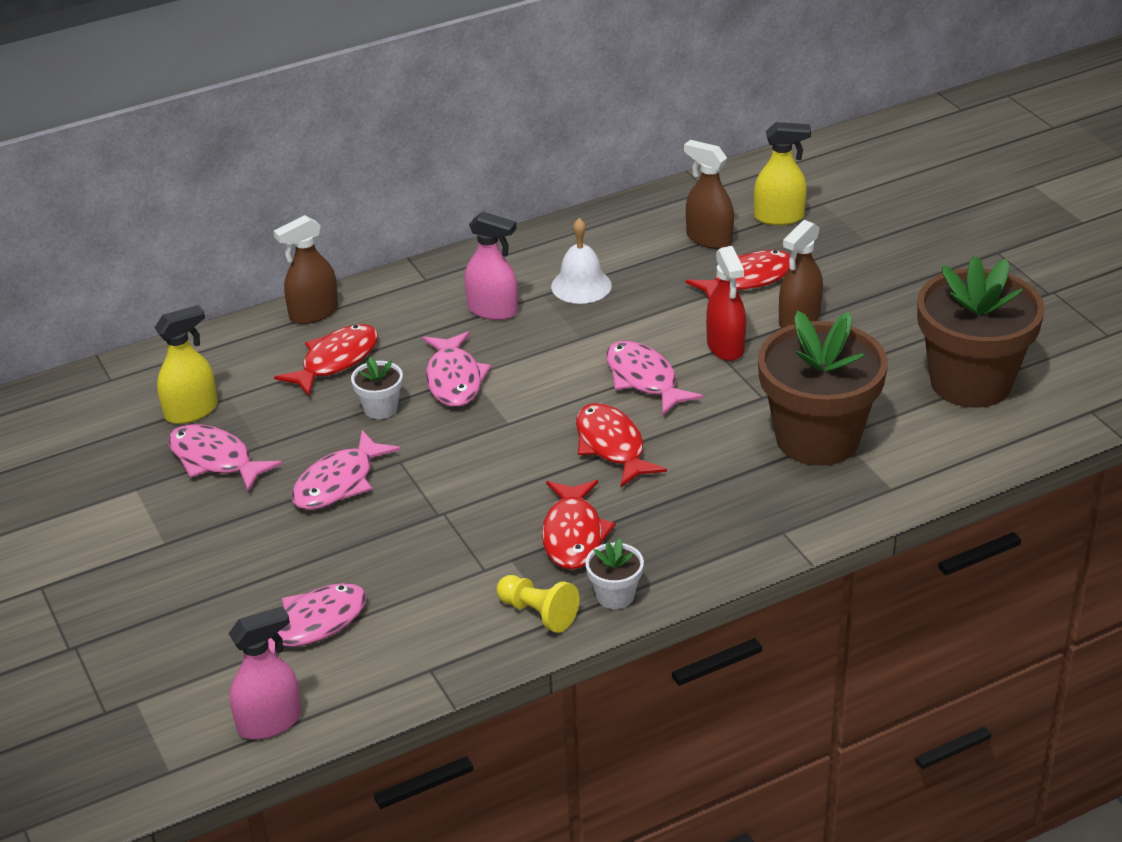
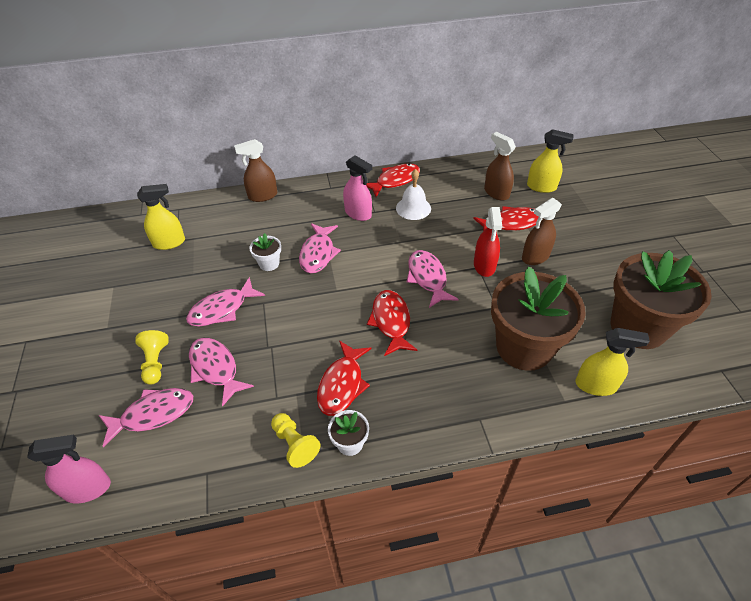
camera: 15 degrees right, 10 degrees up
(215, 460) = (164, 277): pink fish -> pink fish (215, 368)
(274, 568) = (155, 363): none -> yellow pawn
(335, 361) = (260, 227): red fish -> red fish (395, 181)
(928, 462) = (596, 385): none -> yellow spray bottle

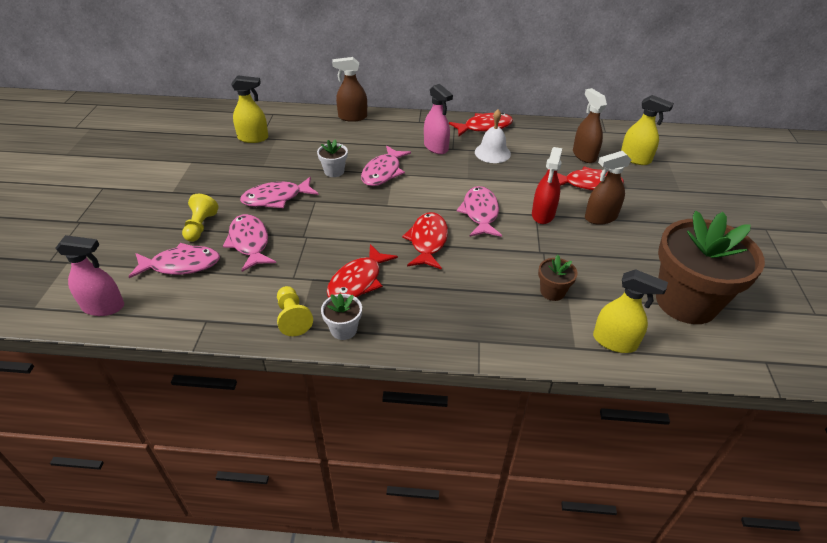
camera: 15 degrees right, 5 degrees down
(524, 347) = (552, 291): brown flower pot -> brown flower pot, size x0.42

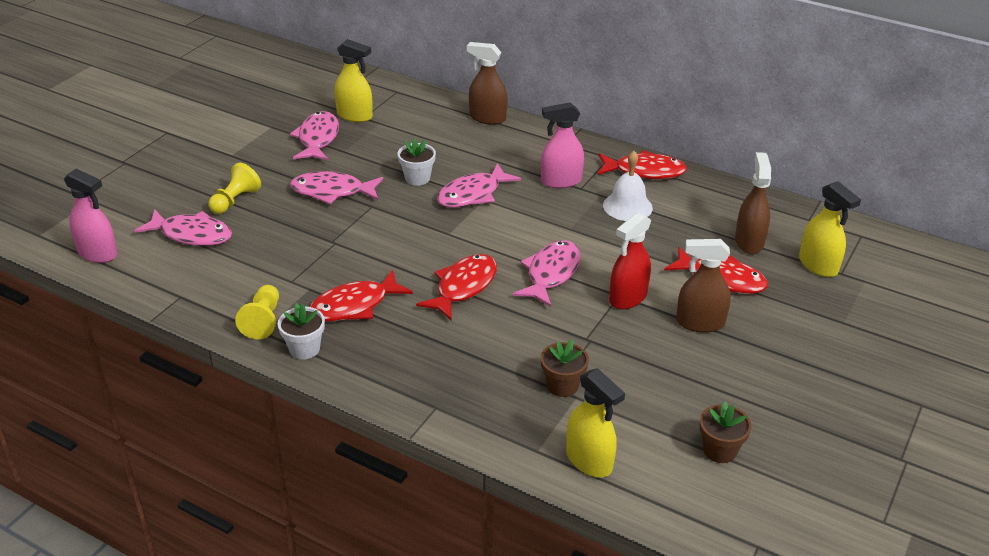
camera: 25 degrees right, 5 degrees down
(249, 243) = (272, 232): pink fish -> pink fish (318, 139)
(436, 147) = (560, 181): pink spray bottle -> pink spray bottle turned 90 degrees clockwise
(686, 302) = (719, 450): brown flower pot -> brown flower pot, size x0.42

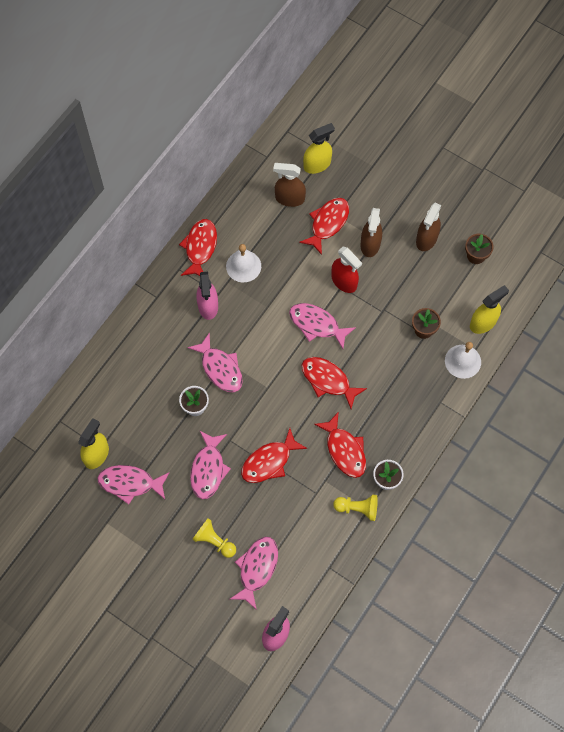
camera: 85 degrees left, 30 degrees up
(340, 239) = (269, 461): none -> red fish
(487, 118) = (112, 351): brown spray bottle -> brown spray bottle (426, 239)
(512, 434) = (463, 361): none -> white bell

